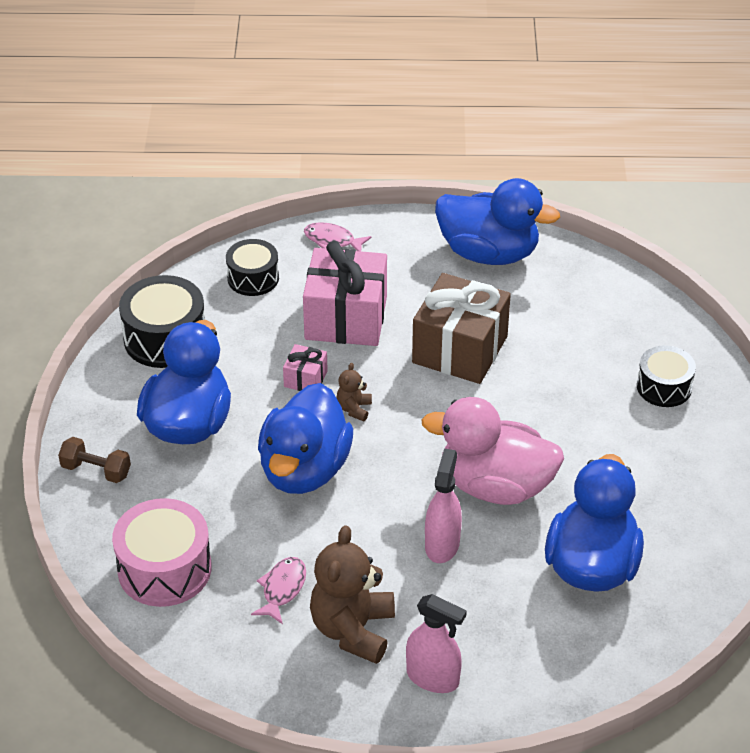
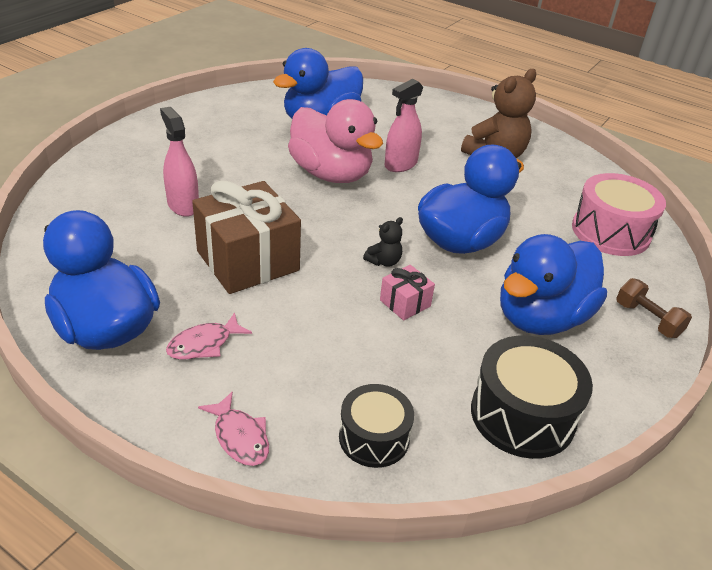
camera: 150 degrees left, 5 degrees down
(282, 589) = (528, 188): pink fish -> pink fish (204, 344)
(346, 318) = (316, 338): pink gift -> none
(354, 409) = (384, 261): brown teddy bear -> black teddy bear
(432, 677) = (464, 123): pink spray bottle -> pink spray bottle (183, 205)
(664, 387) = (140, 169): black drum -> none

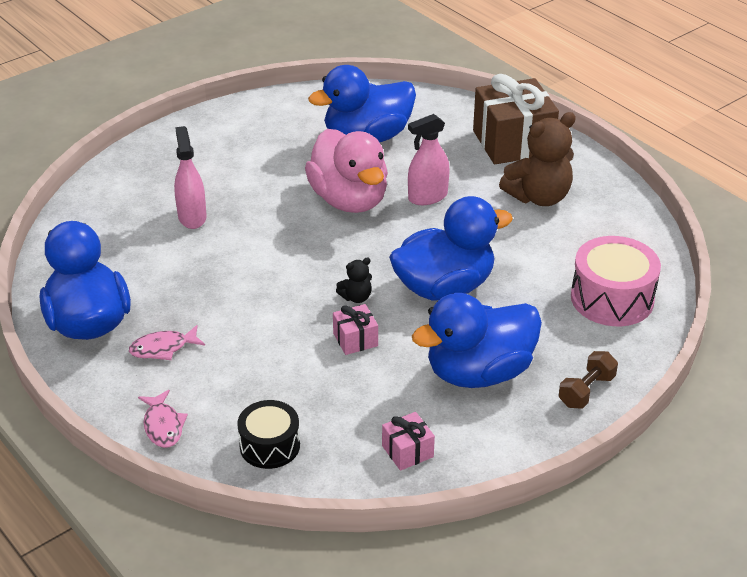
camera: 20 degrees right, 0 degrees up
(247, 261) = (229, 279): brown gift -> brown gift (513, 142)
(522, 415) = (407, 451): black drum -> pink gift
(647, 319) = (586, 391): brown dumbbell -> brown dumbbell turned 60 degrees clockwise

